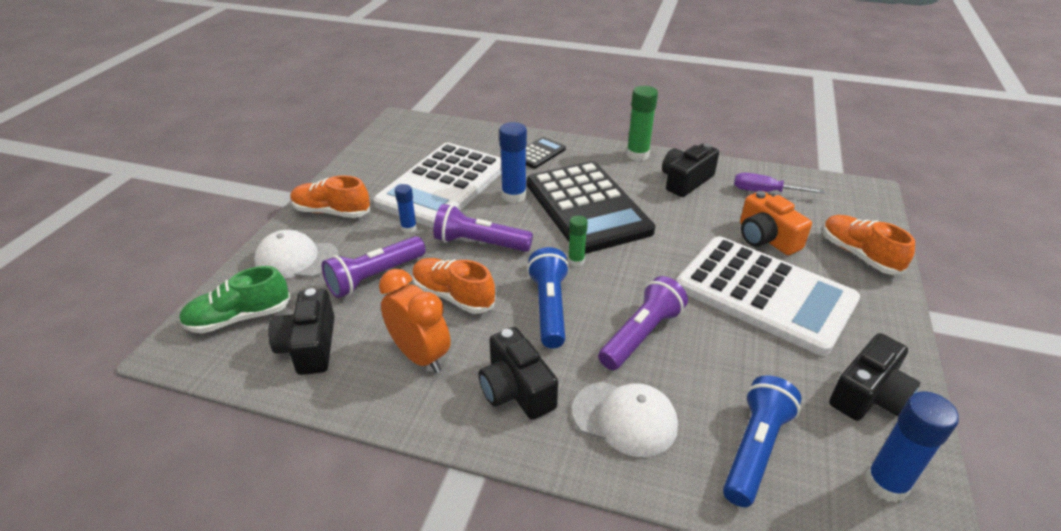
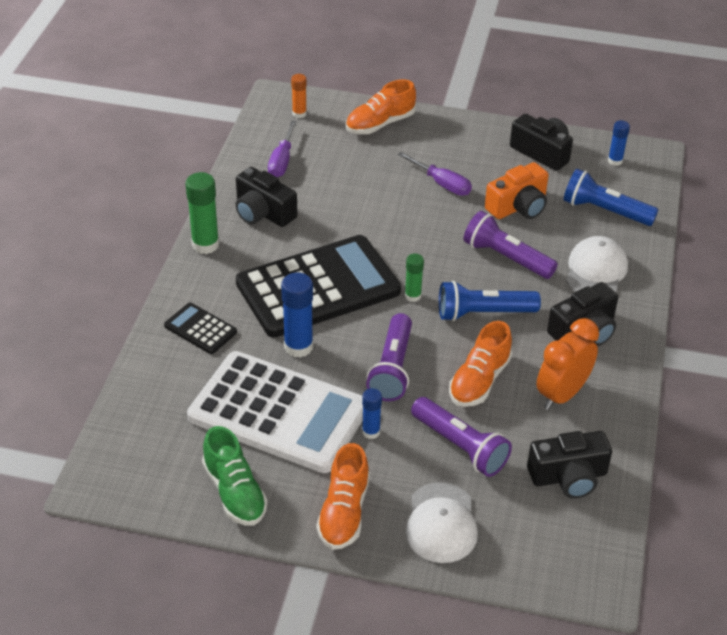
camera: 95 degrees left, 5 degrees up
(239, 318) = (543, 546): green shoe -> green shoe (235, 492)
(764, 294) = (441, 184): white calculator -> purple screwdriver
(766, 238) = (361, 171): orange camera -> orange camera (518, 206)
(848, 203) = (299, 114): none -> orange glue stick
(886, 484) = (615, 161): blue glue stick -> blue glue stick, size x0.59

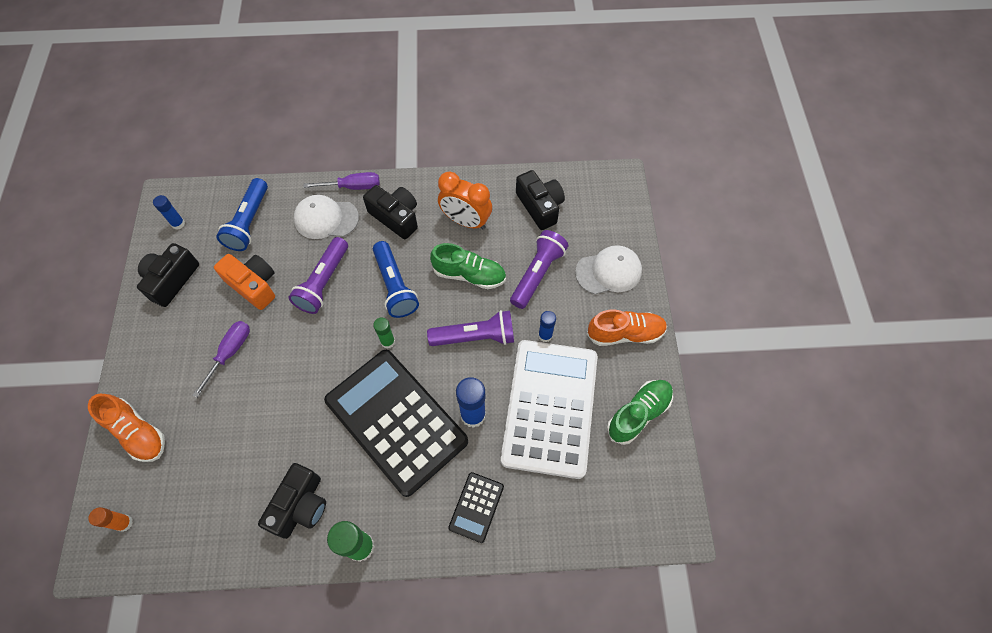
camera: 105 degrees left, 20 degrees up
(282, 161) = (213, 514): purple screwdriver -> purple screwdriver (352, 187)
(479, 381) = (469, 275): orange shoe -> green shoe

